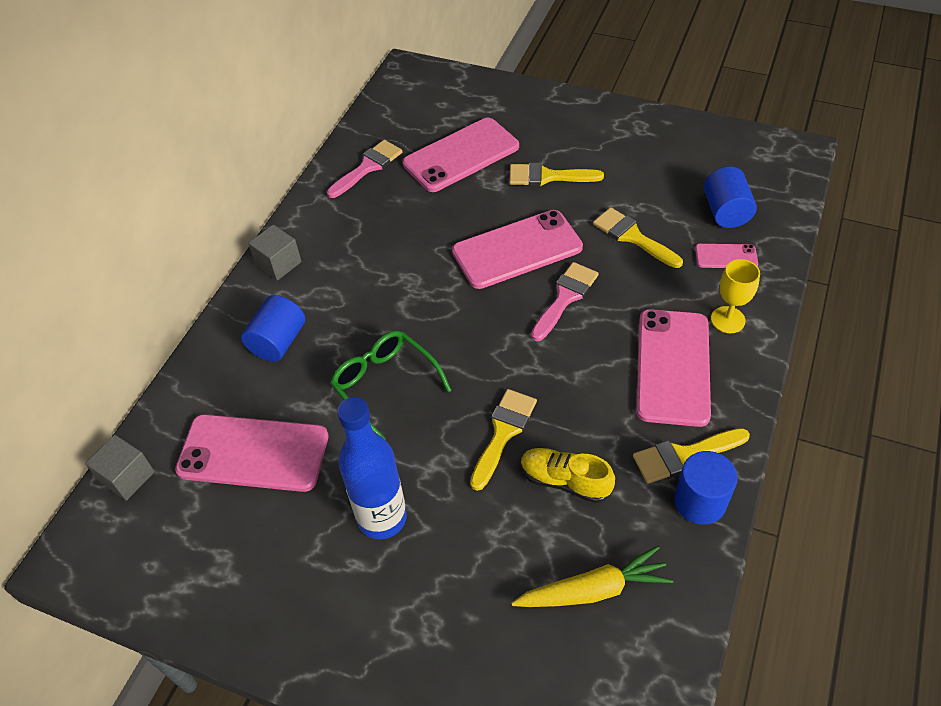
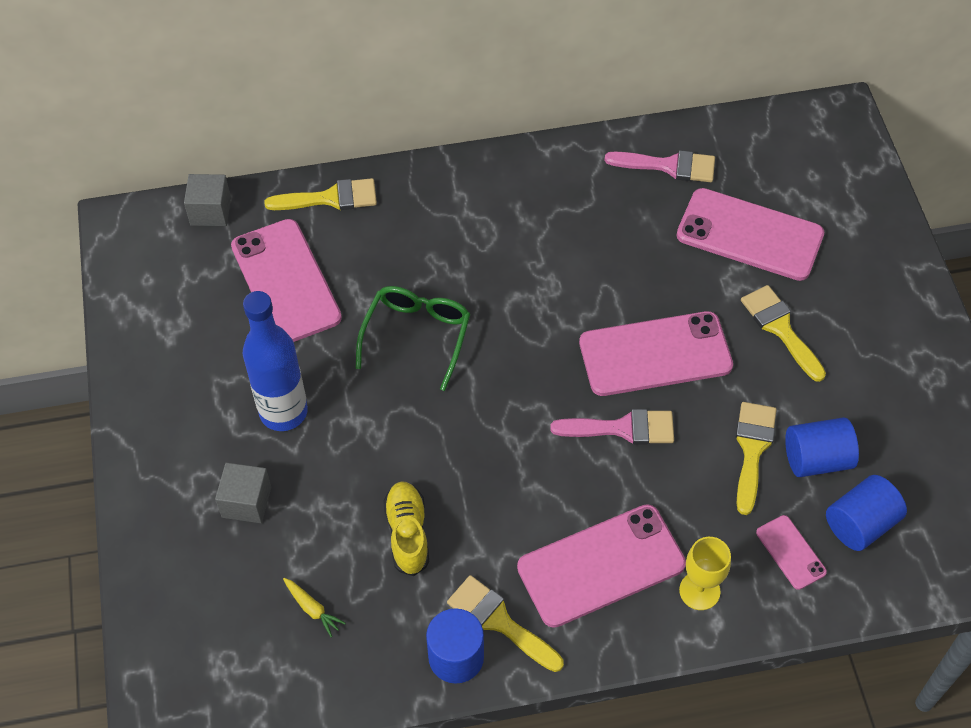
camera: 55 degrees right, 5 degrees up
(278, 263) = (493, 171): grey cube -> grey cube (246, 502)
(278, 342) = (407, 227): blue cylinder -> blue cylinder (816, 459)
(503, 433) = (427, 457): yellow brush -> yellow brush (330, 198)
(517, 250) = (655, 354): pink phone -> pink phone turned 45 degrees counterclockwise
(593, 590) = (312, 609): yellow carrot -> yellow carrot, size x0.51

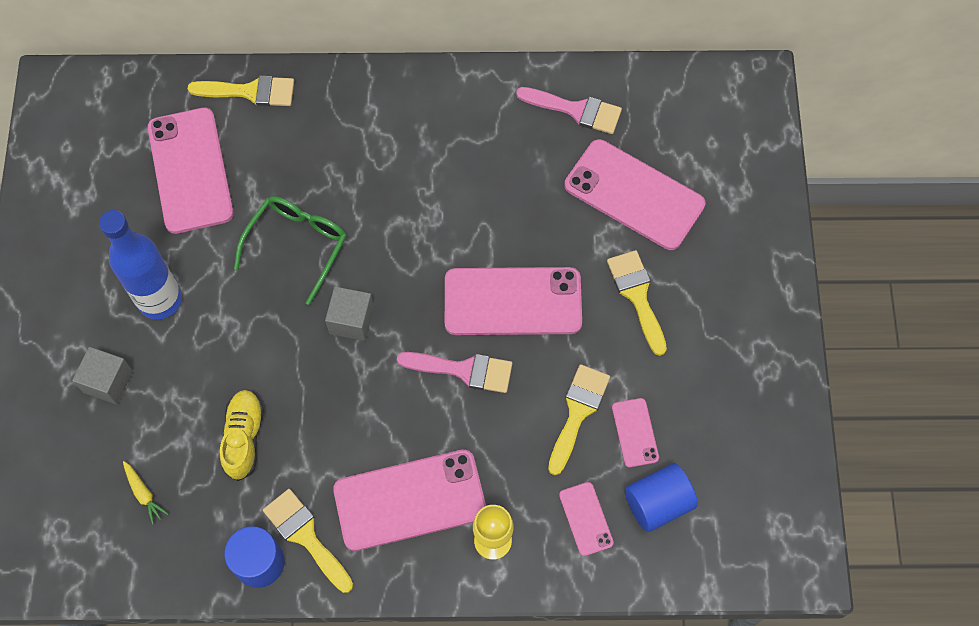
camera: 10 degrees right, 10 degrees up
(210, 211) = (137, 87): grey cube -> grey cube (351, 320)
(816, 459) = (635, 432): blue cylinder -> pink phone

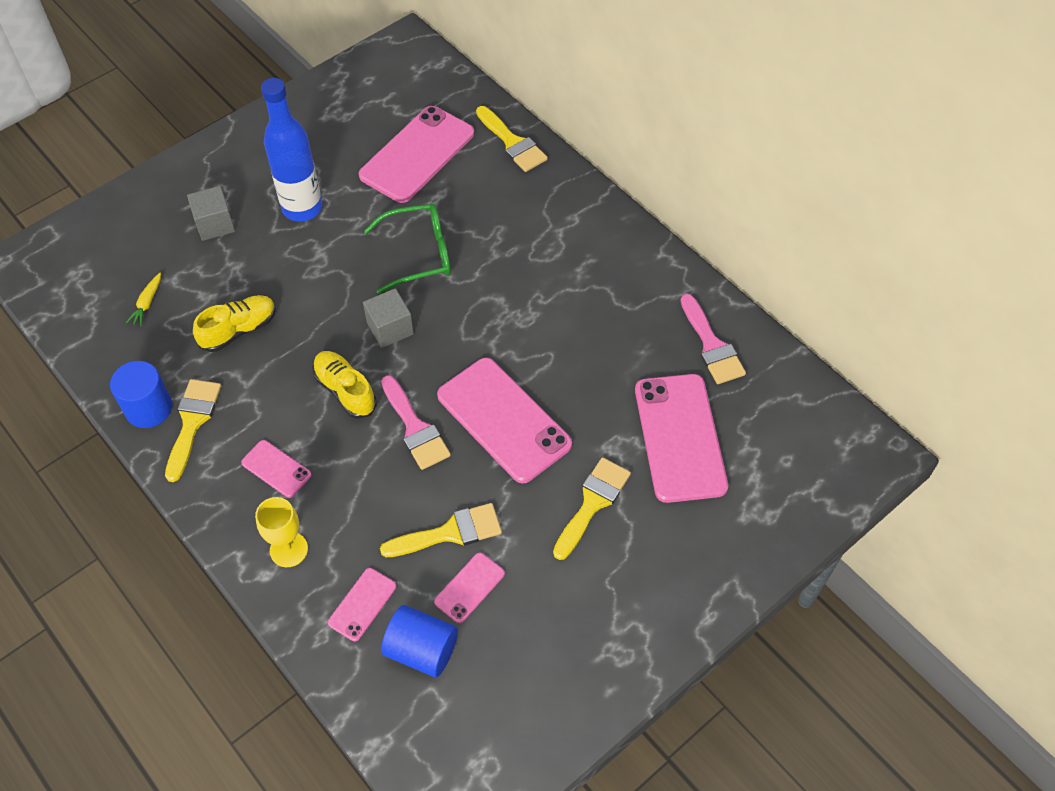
camera: 50 degrees right, 10 degrees down
(381, 397) = (345, 390): none -> yellow shoe
(410, 500) = (276, 469): pink phone -> pink phone, size x0.48

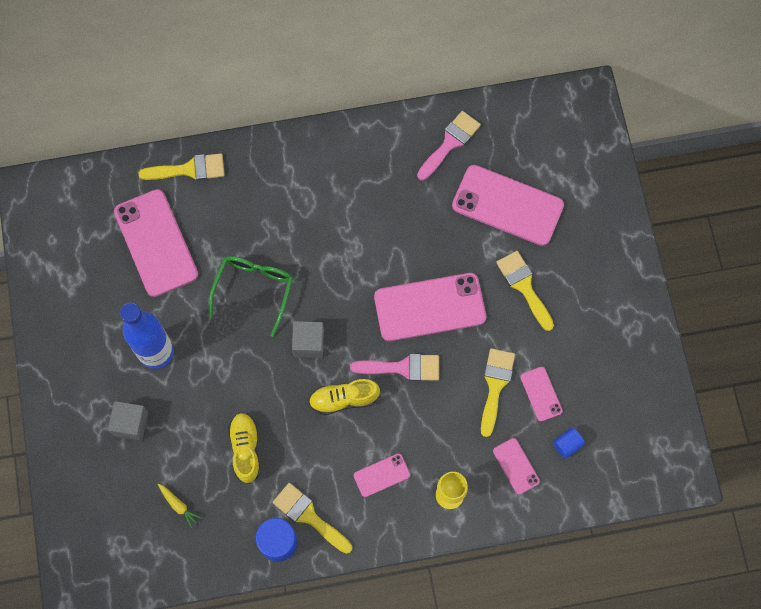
camera: 60 degrees left, 15 degrees up
(421, 650) = (567, 444): blue cylinder -> blue cylinder, size x0.57
(711, 345) = (450, 143): pink brush -> pink brush turned 60 degrees counterclockwise

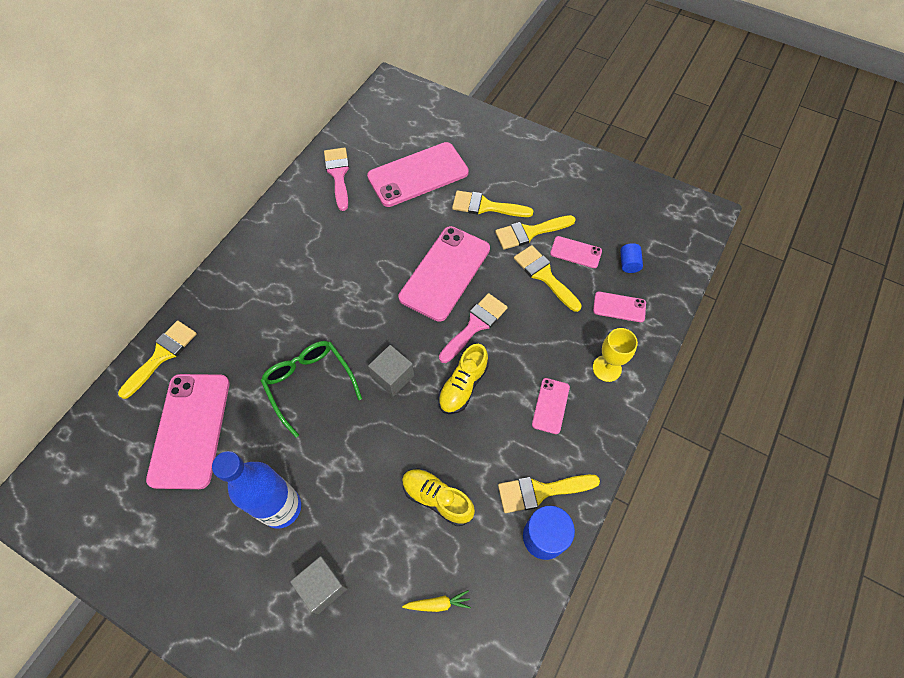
camera: 50 degrees left, 10 degrees down
(156, 243) = (190, 430): pink phone -> pink phone turned 75 degrees clockwise
(528, 342) = (530, 232): none -> yellow brush

